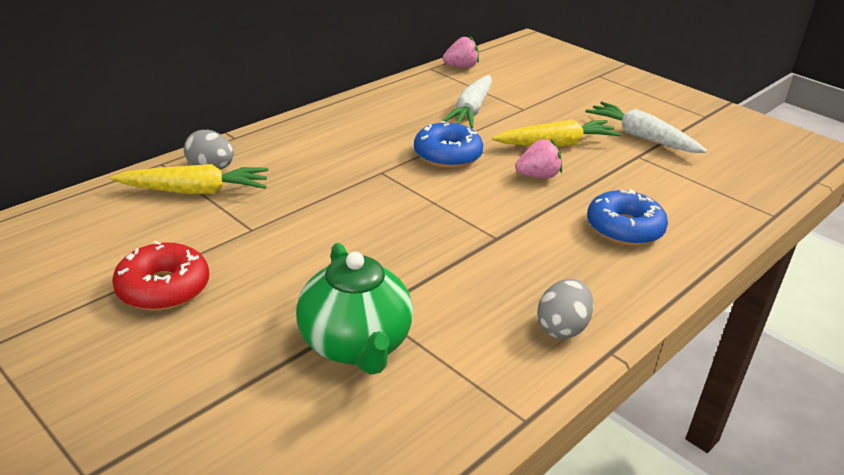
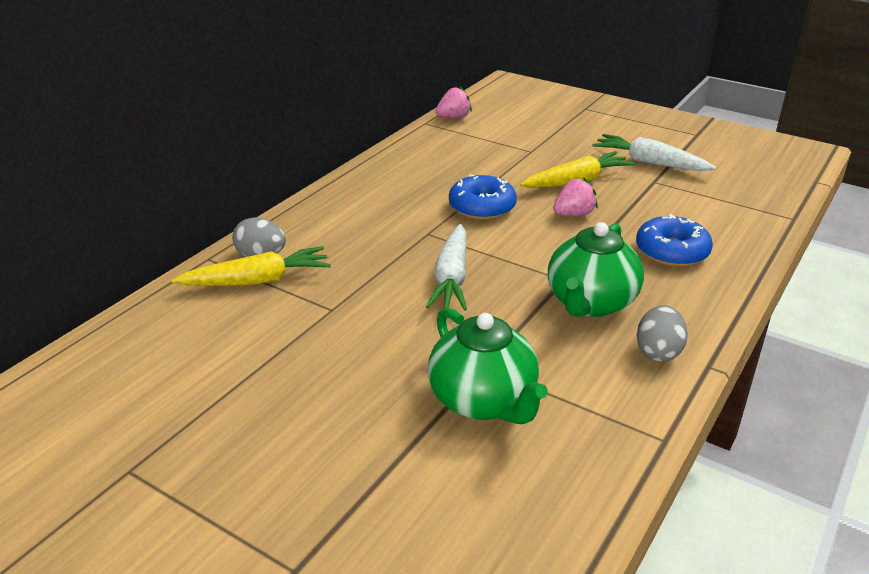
camera: 10 degrees left, 0 degrees up
(163, 288) = (275, 380): red donut -> none
(471, 110) = (483, 160): white carrot -> white carrot (451, 278)
(513, 266) = (590, 303): none -> green teapot

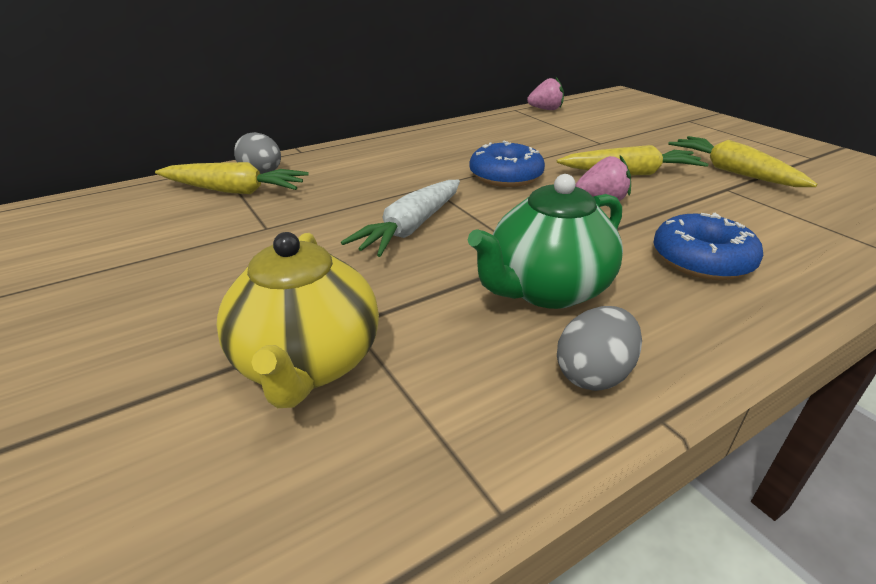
camera: 25 degrees right, 0 degrees up
(483, 401) = (307, 364): green teapot -> yellow teapot
(649, 163) = (733, 172): white carrot -> yellow carrot

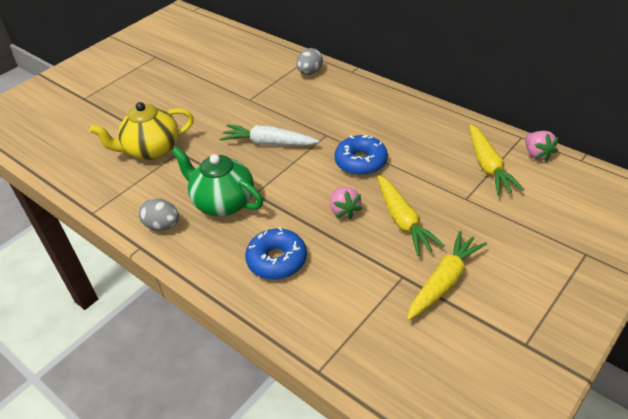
camera: 75 degrees right, 10 degrees up
(235, 191) = (284, 73): yellow carrot -> yellow carrot (488, 166)

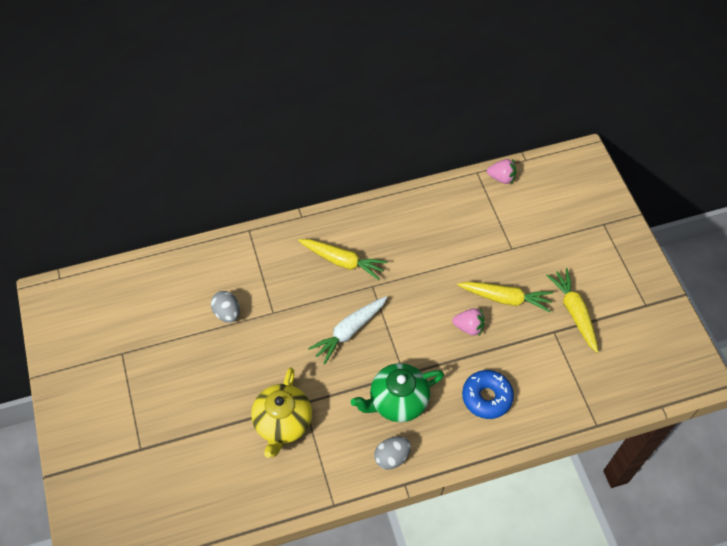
camera: 60 degrees left, 15 degrees up
(310, 72) = (274, 246): grey egg -> grey egg (227, 313)
(361, 162) = (424, 284): blue donut -> none
(488, 166) = (491, 213): yellow carrot -> yellow carrot (343, 261)

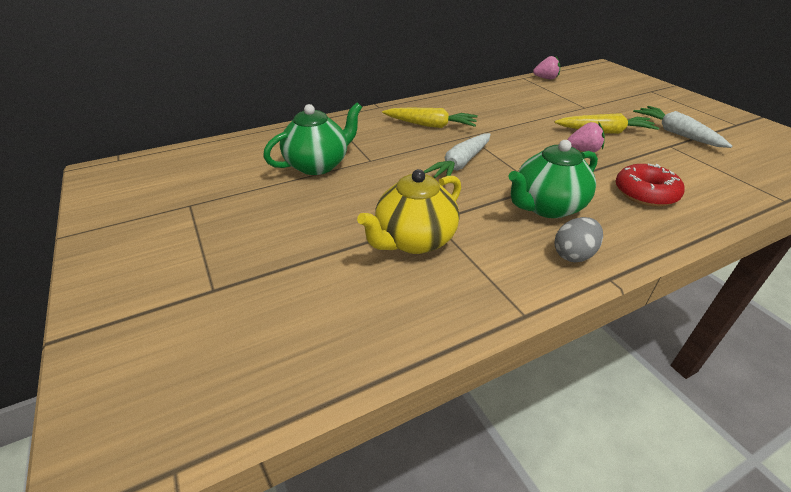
camera: 10 degrees left, 20 degrees down
(227, 313) = (318, 165): grey egg -> green teapot
(283, 423) = (414, 240): yellow teapot -> yellow teapot turned 45 degrees clockwise
(486, 397) = (645, 193): blue donut -> red donut
(574, 312) = (676, 133): yellow carrot -> white carrot

